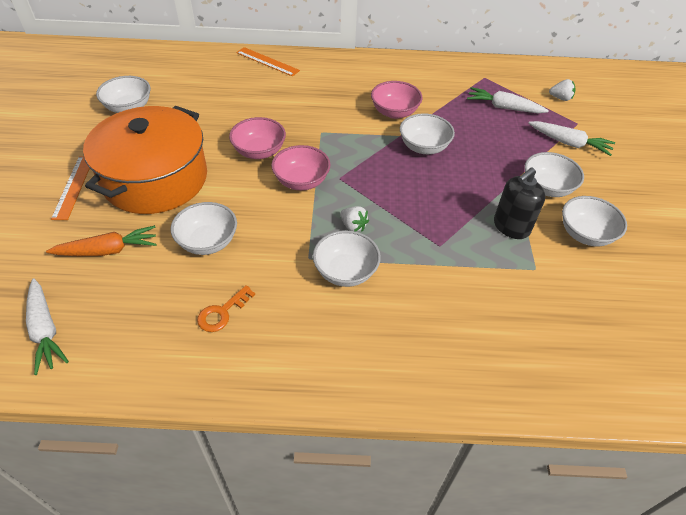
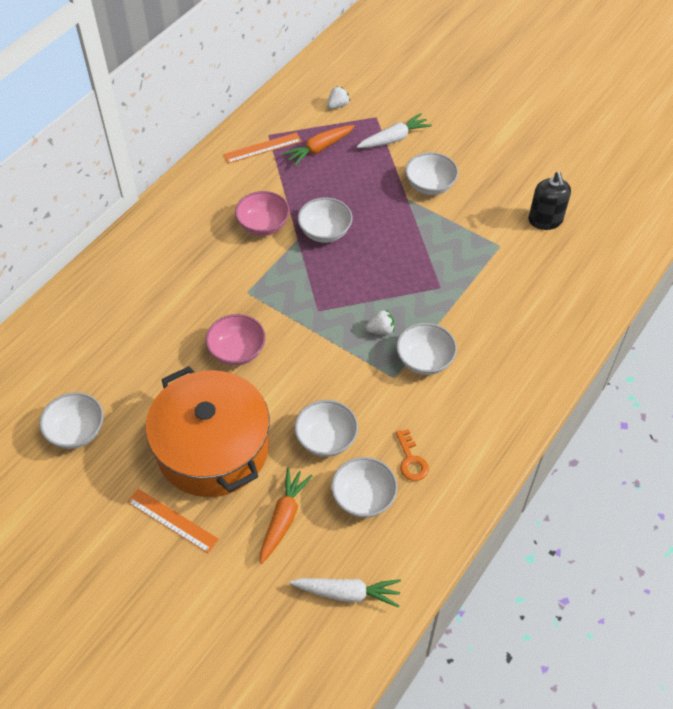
camera: 55 degrees left, 5 degrees up
(267, 61) = (98, 280): orange ruler -> orange ruler (262, 148)
(301, 181) = (301, 339): pink bowl -> none
(504, 108) = (319, 149): white carrot -> orange carrot
(511, 226) = (452, 233): black soap dispenser -> black soap dispenser (545, 220)
(585, 234) = (489, 196): white bowl -> white bowl (363, 497)

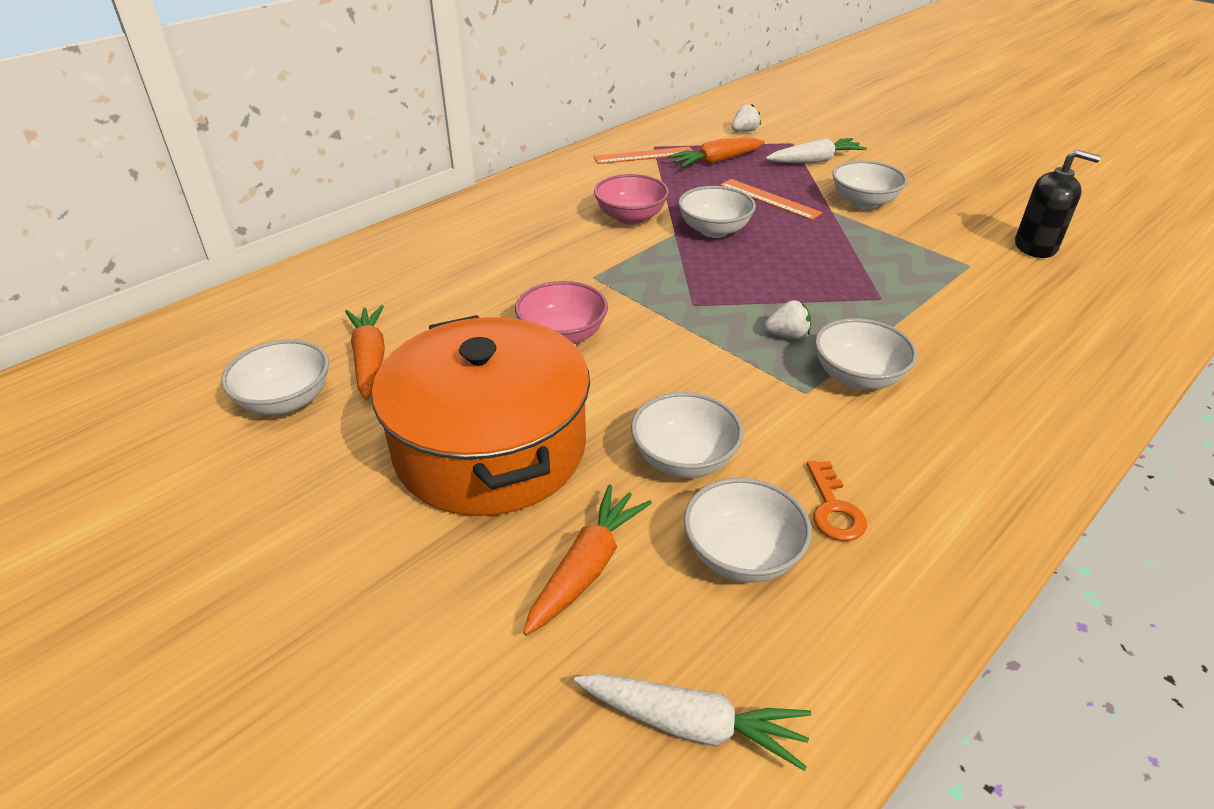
camera: 10 degrees right, 15 degrees down
(118, 390) = (369, 360): none -> orange carrot
(172, 520) = (386, 543): orange ruler -> orange ruler (769, 199)
(545, 220) = (1035, 247): black soap dispenser -> black soap dispenser turned 75 degrees counterclockwise

